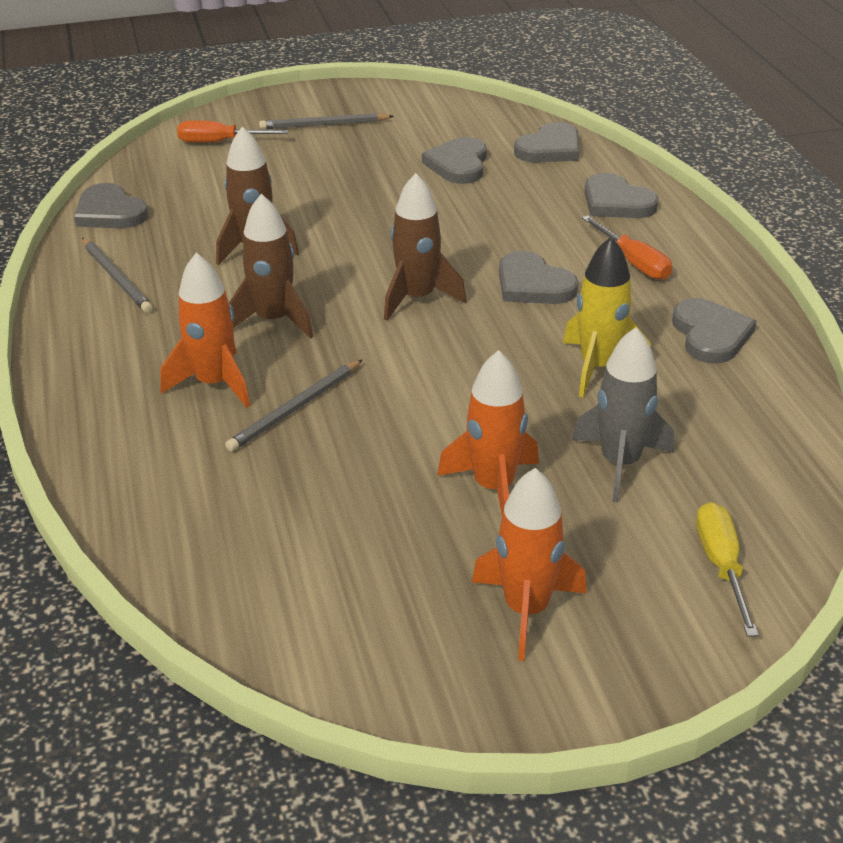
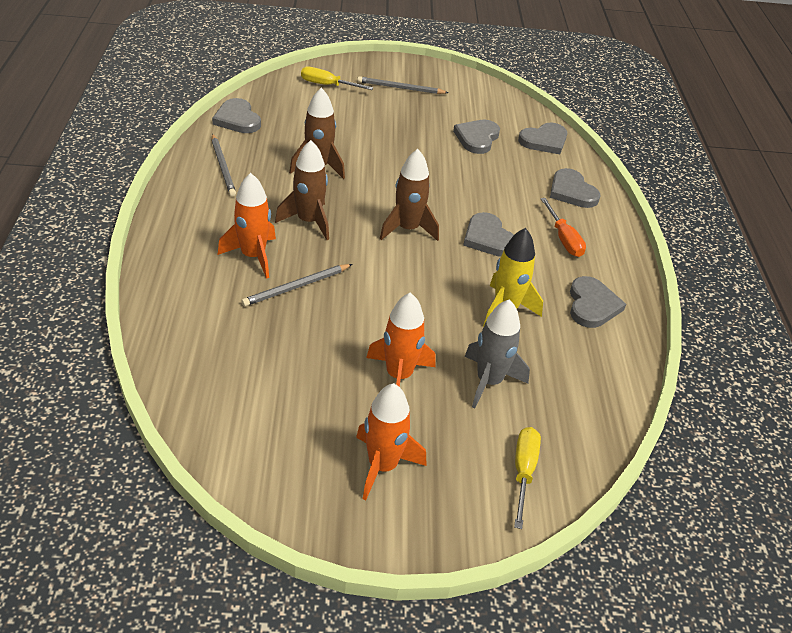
camera: 10 degrees right, 5 degrees up
(220, 142) = (327, 85): orange screwdriver -> yellow screwdriver

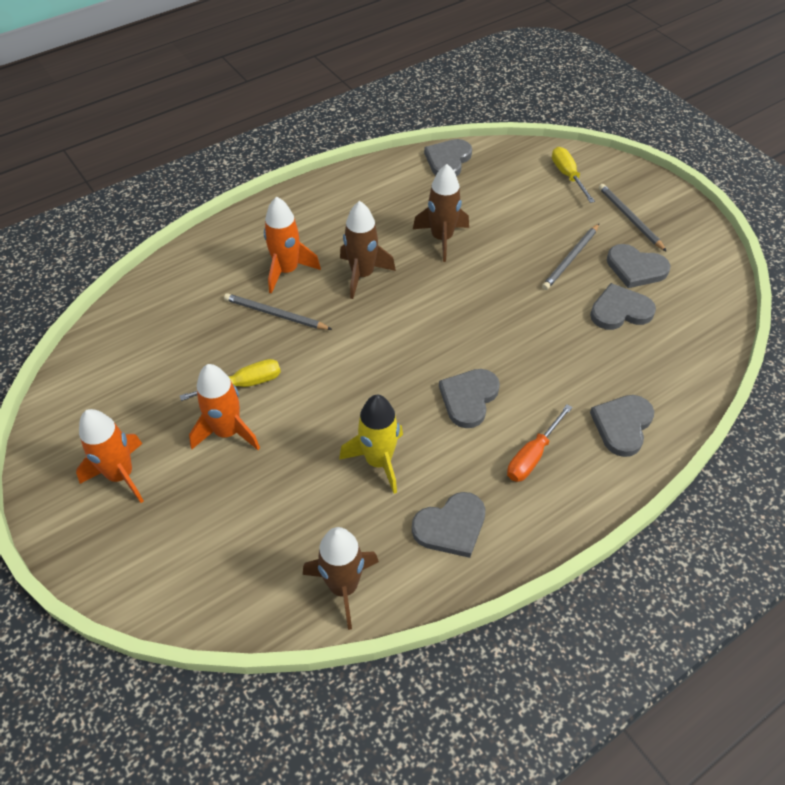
camera: 60 degrees right, 10 degrees up
(223, 167) = (376, 191): grey pencil -> grey pencil (570, 258)
(407, 229) = (420, 338): brown rocket -> brown rocket (343, 587)
(489, 381) = (271, 496): grey rocket -> none
(523, 472) = (180, 574): yellow screwdriver -> yellow screwdriver (244, 384)
(544, 141) = (685, 361): grey heart -> grey heart (636, 268)

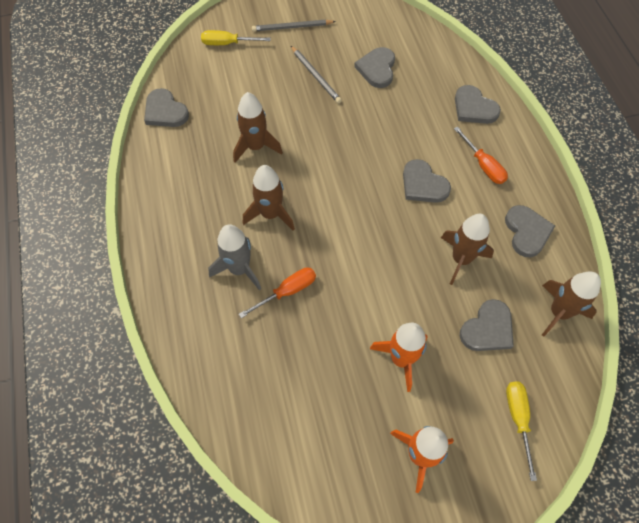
camera: 70 degrees left, 10 degrees up
(244, 384) = (355, 334): yellow screwdriver -> yellow screwdriver (518, 419)
(275, 314) = (287, 291): grey pencil -> orange screwdriver
(287, 271) = (239, 269): orange rocket -> grey rocket
(378, 461) = (461, 259): yellow rocket -> brown rocket
(636, 268) = (342, 44): grey heart -> grey heart (487, 329)

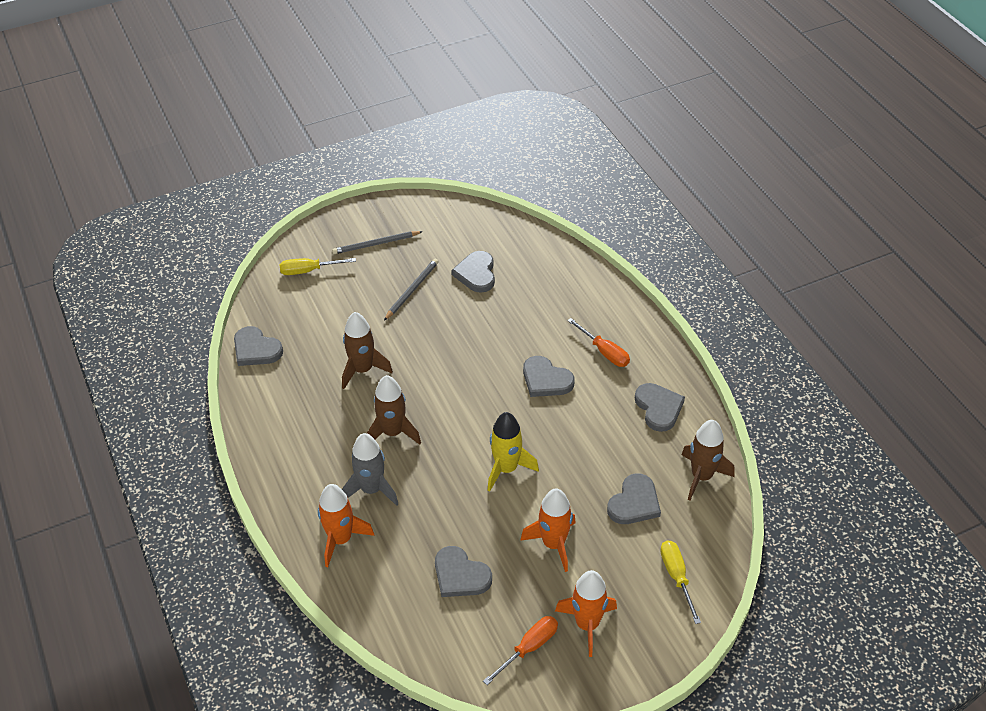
camera: 10 degrees left, 15 degrees down
(200, 316) = (340, 539): none -> orange rocket
(287, 291) = (426, 502): orange screwdriver -> orange screwdriver (529, 648)
(315, 76) = (412, 290): grey pencil -> grey pencil turned 105 degrees counterclockwise
(370, 270) = (506, 469): none -> yellow rocket
(461, 259) = (597, 443): brown rocket -> none
(474, 108) = (585, 298): grey heart -> grey heart (460, 575)

